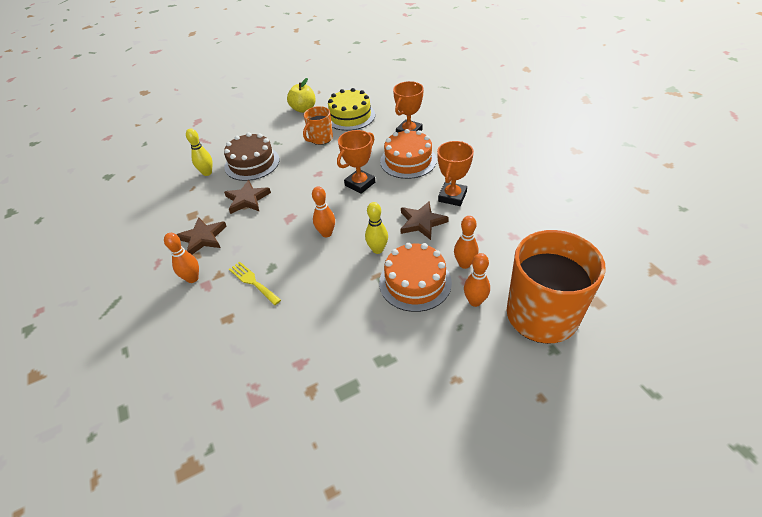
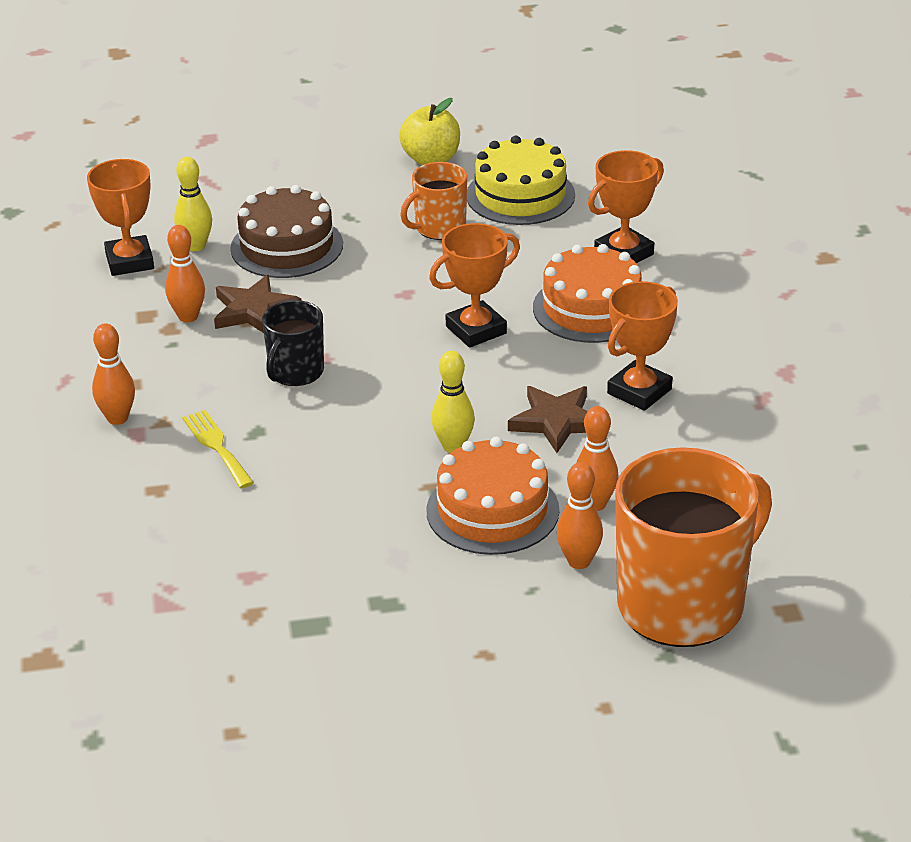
camera: 15 degrees right, 10 degrees down
(175, 188) = (129, 261): none -> orange trophy
(203, 238) = (154, 358): brown star -> none
(280, 227) = (295, 372): none -> black mug
(326, 233) = (375, 400): orange bowling pin -> orange bowling pin (188, 316)

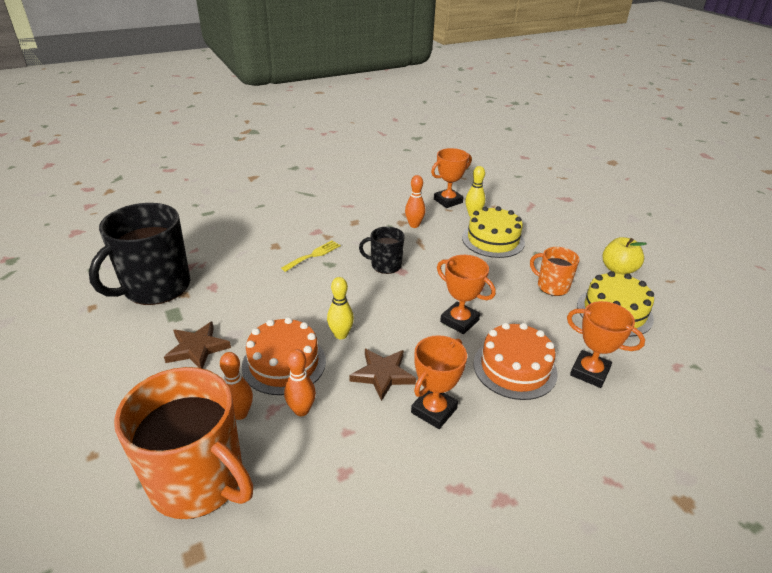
camera: 70 degrees right, 0 degrees up
(117, 418) = (325, 224): orange bowling pin -> none
(212, 649) = (155, 287): none -> black mug
(254, 311) = (430, 242): brown star -> brown star (197, 348)
(286, 246) = (493, 240): brown cake -> yellow cake
(639, 391) = (434, 410): orange trophy -> orange trophy turned 75 degrees counterclockwise

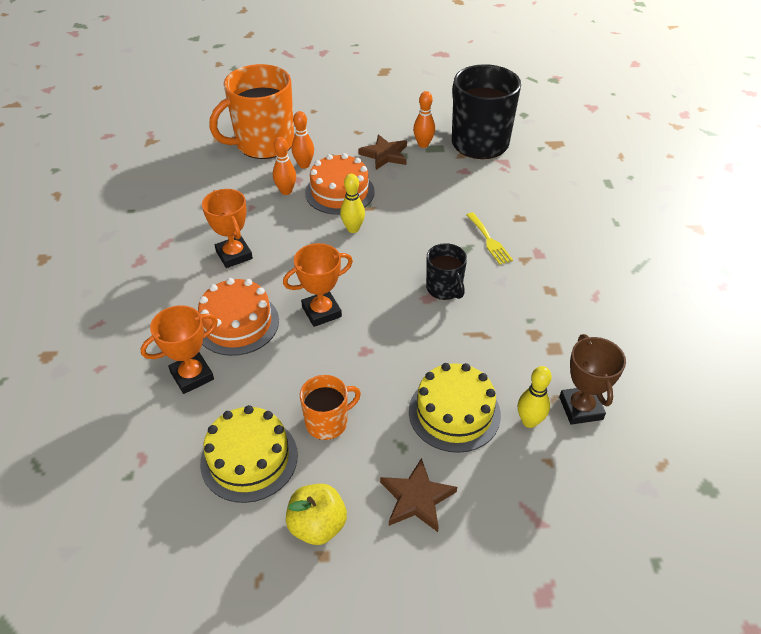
camera: 115 degrees right, 10 degrees up
(383, 374) = (290, 239): brown star -> brown star (416, 498)
(385, 265) = (444, 288): black mug -> black mug turned 120 degrees clockwise
(414, 225) = (523, 344): orange bowling pin -> orange bowling pin (423, 144)
(448, 201) = (581, 408): orange trophy -> brown trophy

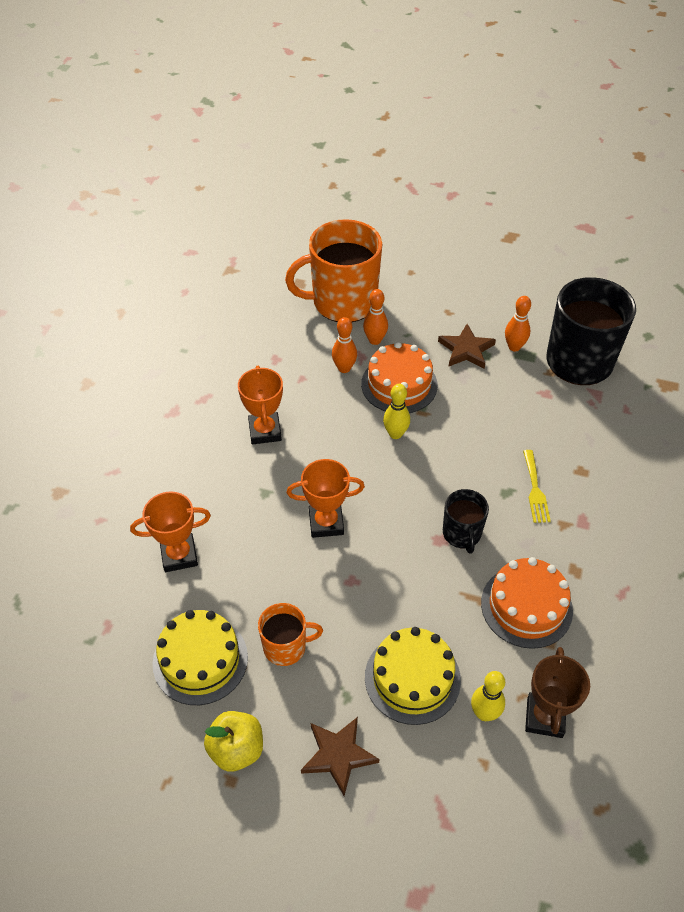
camera: 20 degrees right, 5 degrees up
(237, 323) = (240, 511): orange cake -> orange cake (526, 606)

